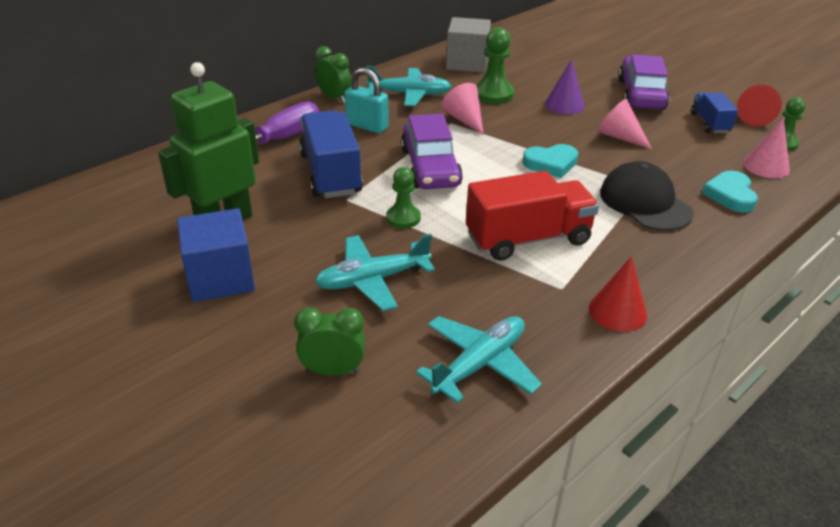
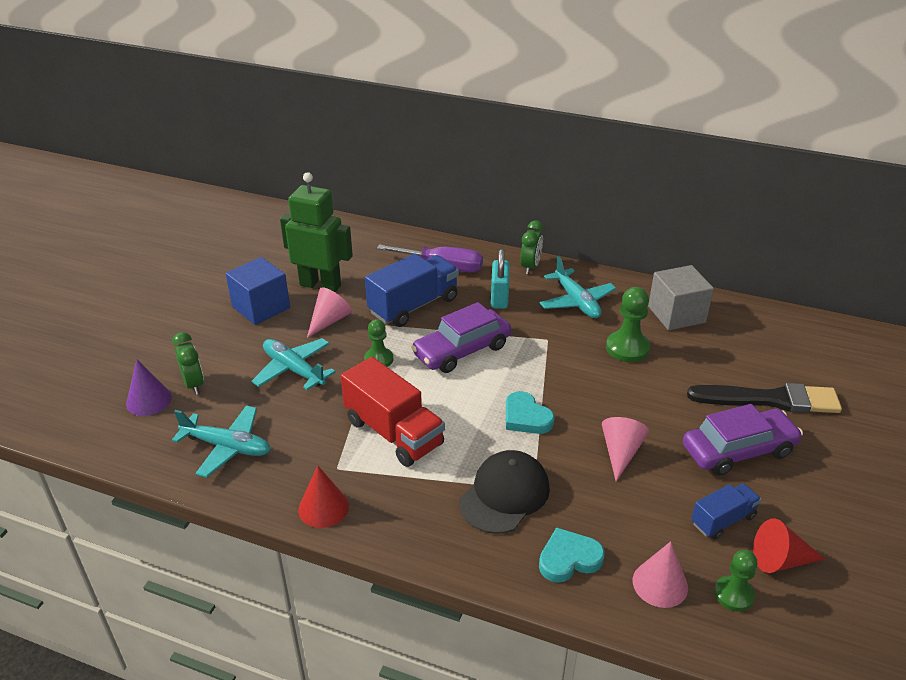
camera: 65 degrees right, 0 degrees up
(464, 119) = (560, 345): pink cone -> pink cone (329, 320)
(564, 105) = (653, 399): purple cone -> purple cone (149, 400)
(593, 66) = (770, 400): none -> black brush

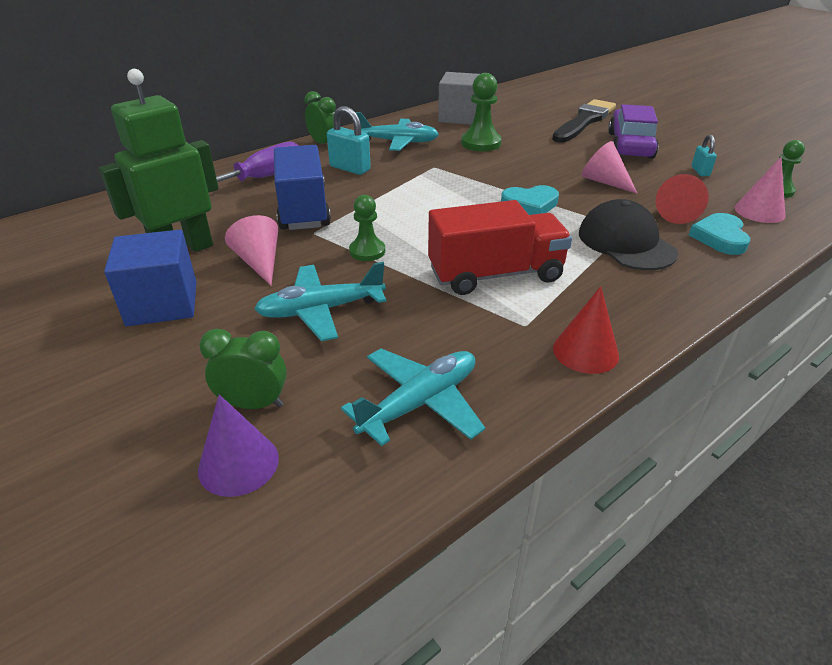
camera: 60 degrees left, 0 degrees up
(462, 350) = (405, 205): purple car -> none
(722, 520) = (700, 171): blue truck -> turquoise padlock
(780, 560) = (747, 167): red cone -> red cone (678, 213)

